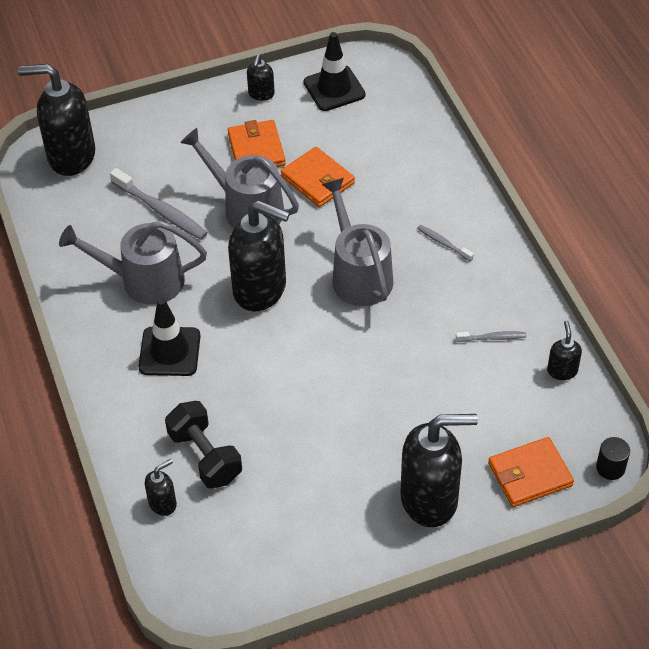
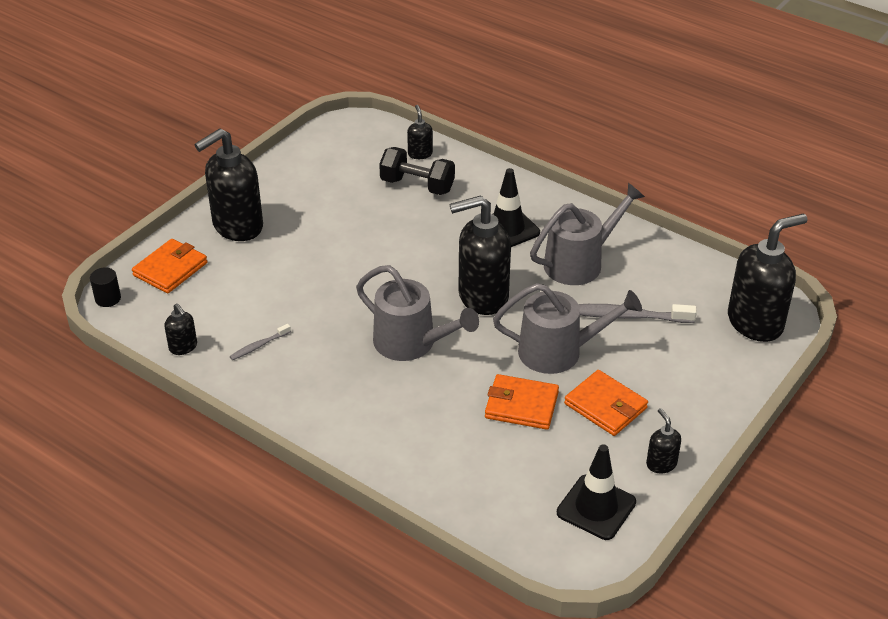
camera: 145 degrees right, 10 degrees down
(163, 503) = (420, 154): black soap dispenser -> black soap dispenser turned 150 degrees clockwise
(443, 243) = (357, 403): grey toothbrush -> none

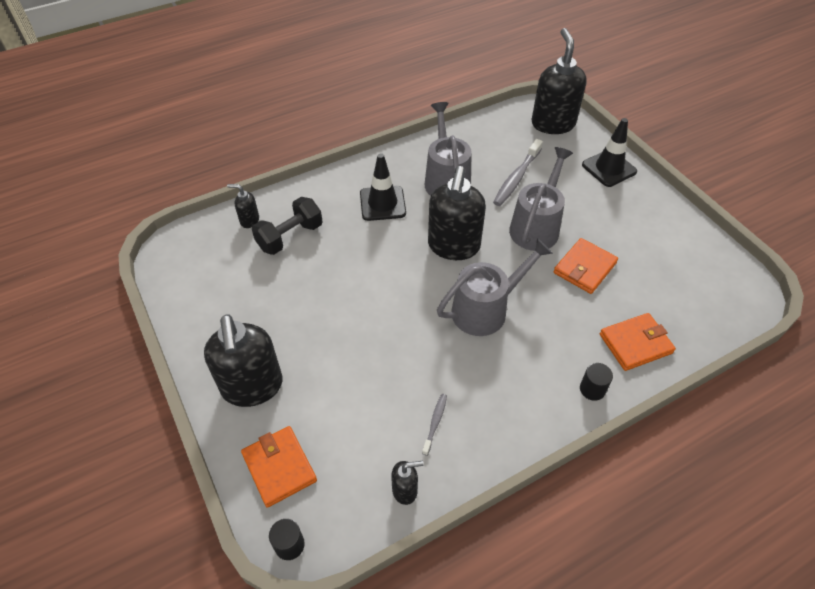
camera: 65 degrees left, 10 degrees up
(259, 346) = (435, 423): grey toothbrush -> grey toothbrush turned 150 degrees counterclockwise
(356, 446) = (592, 389): none -> black cylinder
(596, 507) = (700, 266): black traffic cone -> black traffic cone (609, 168)
(605, 406) = (603, 223): orange wallet -> orange wallet (635, 344)
(661, 464) = (668, 218): black soap dispenser -> none

